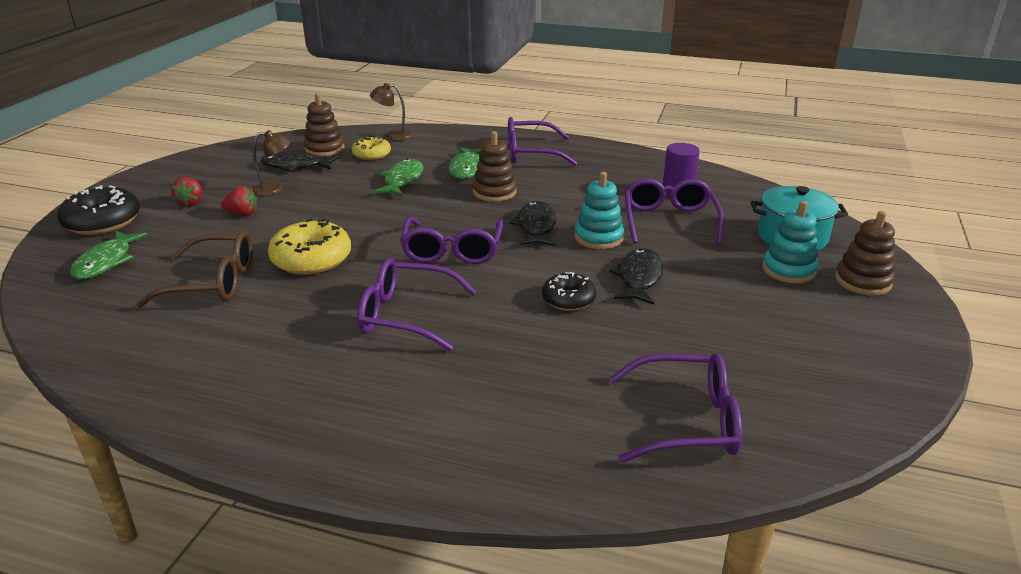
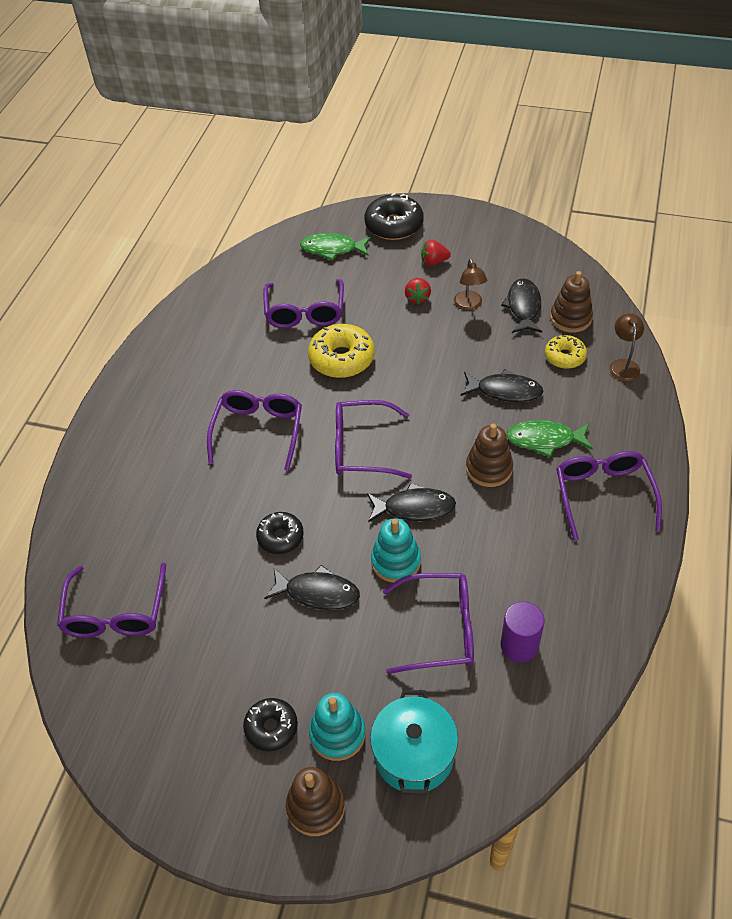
camera: 90 degrees right, 20 degrees up
(213, 282) = (305, 312): brown glasses -> purple glasses
(402, 180) = (505, 391): green fish -> black fish
(797, 304) = (271, 728): none -> black donut

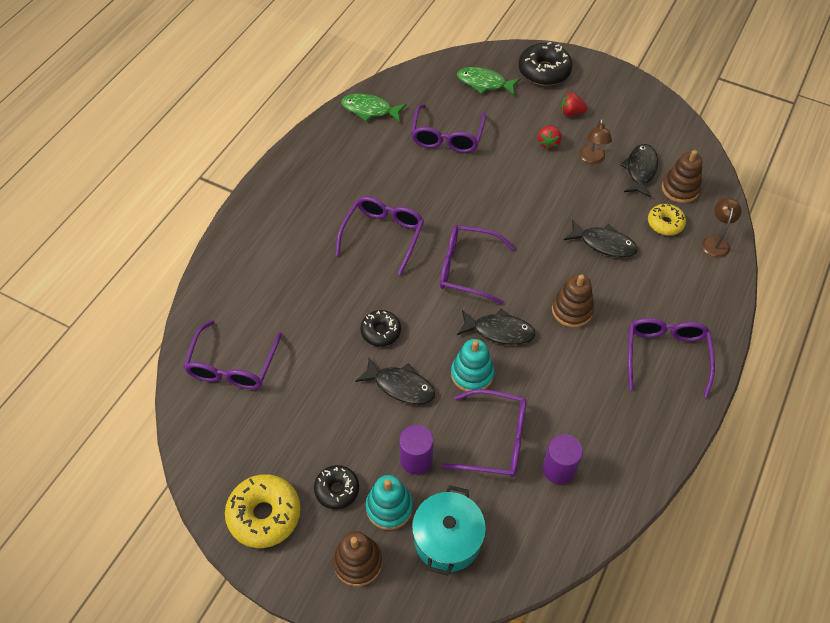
camera: 10 degrees right, 5 degrees up
(341, 359) = (469, 185): yellow donut -> yellow donut (264, 515)
(355, 671) = (416, 459): none -> purple cylinder
(544, 440) = (627, 295): green fish -> green fish (370, 110)

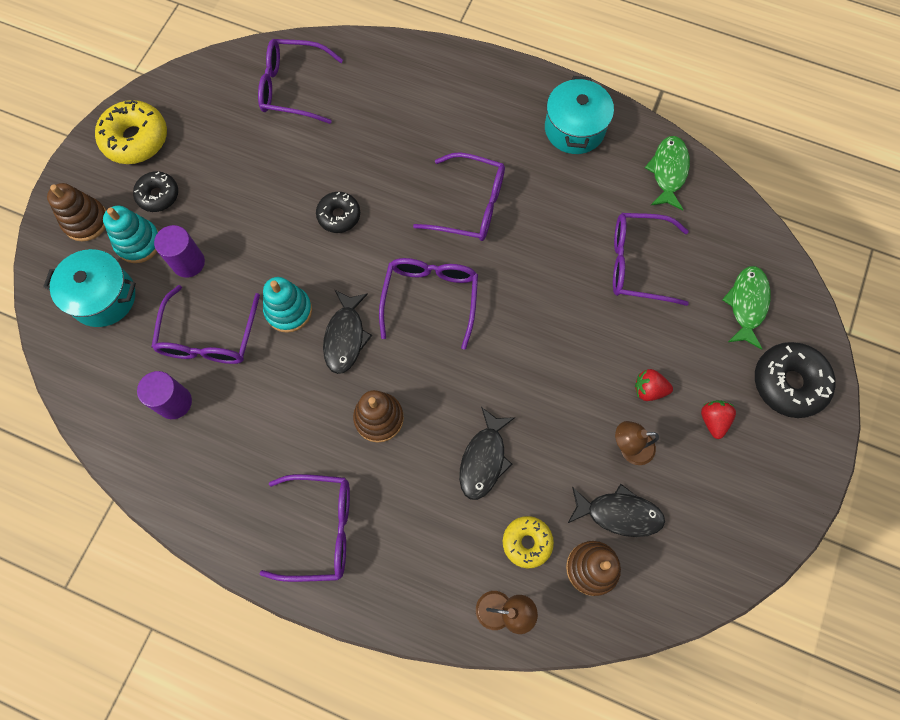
camera: 85 degrees right, 15 degrees up
(320, 161) = (574, 129): none -> turquoise pot
(400, 386) = (272, 241): black fish -> none

